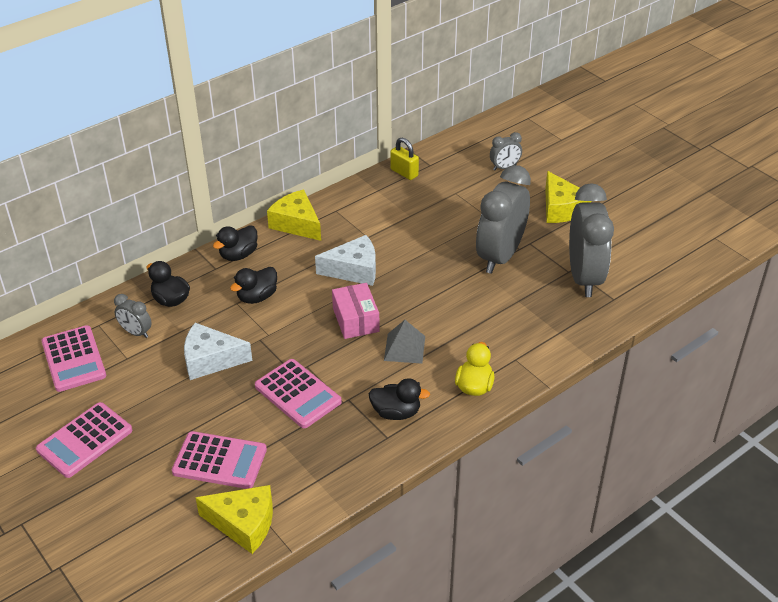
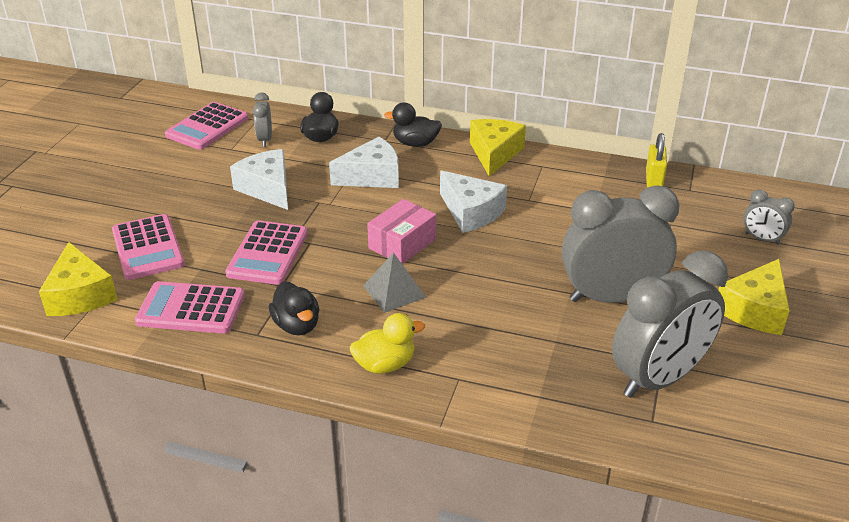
camera: 55 degrees right, 5 degrees down
(85, 440) = (121, 172): pink calculator -> pink calculator (191, 309)
(257, 297) = (372, 176): black duck -> white cheese

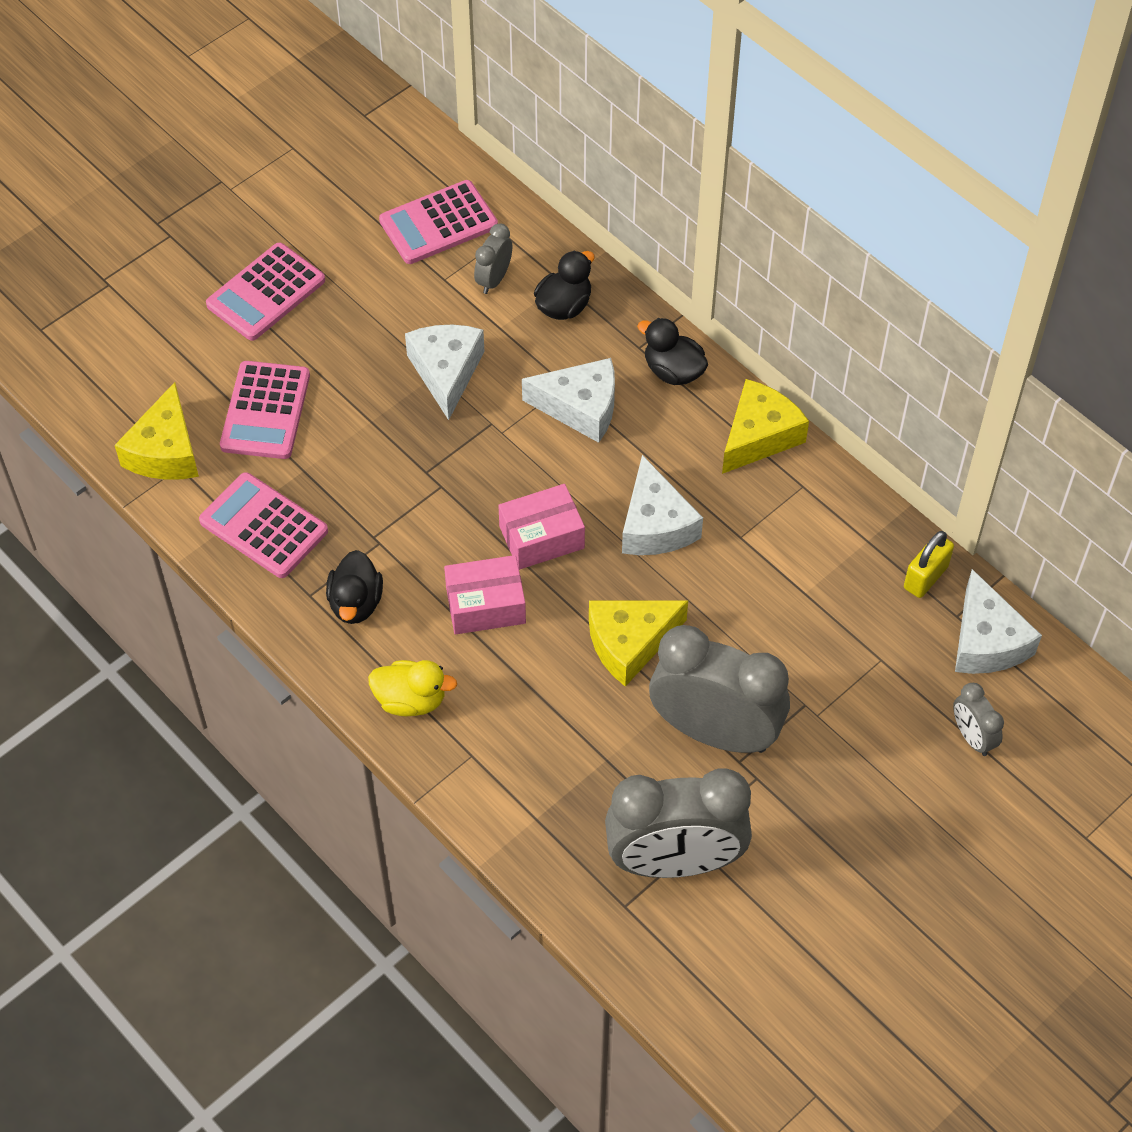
camera: 30 degrees right, 20 degrees up
(268, 253) = (386, 482): pink calculator -> pink calculator (266, 293)
(394, 291) = (485, 605): grey pyramid -> pink box
(718, 194) = (986, 641): none -> white cheese
(754, 310) = (862, 831): yellow cheese -> yellow cheese (630, 643)

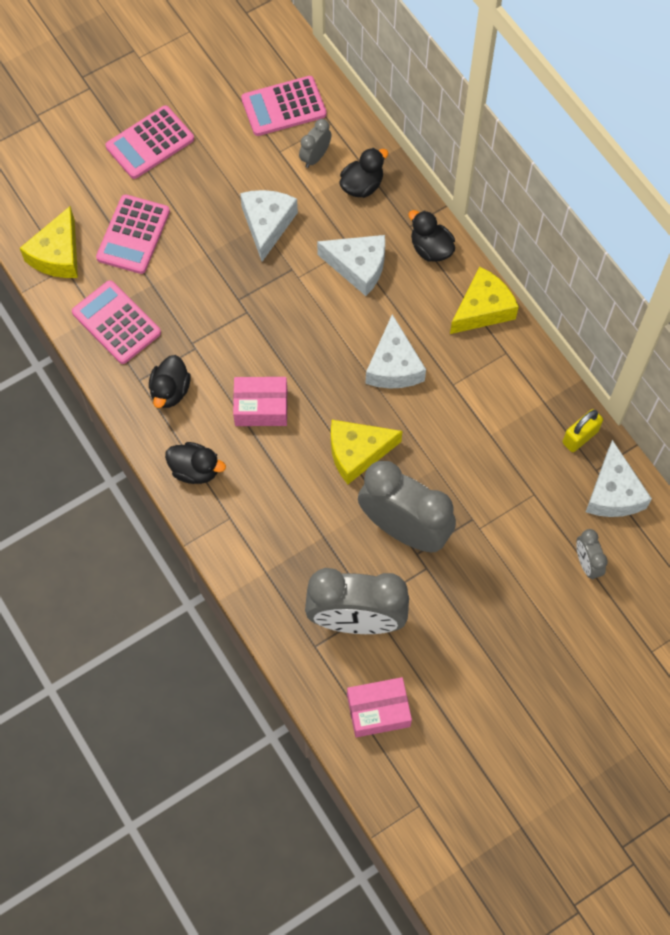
camera: 10 degrees right, 10 degrees up
(411, 700) = (195, 470): yellow duck -> black duck
(541, 537) = (310, 362): pink box -> pink box (378, 711)

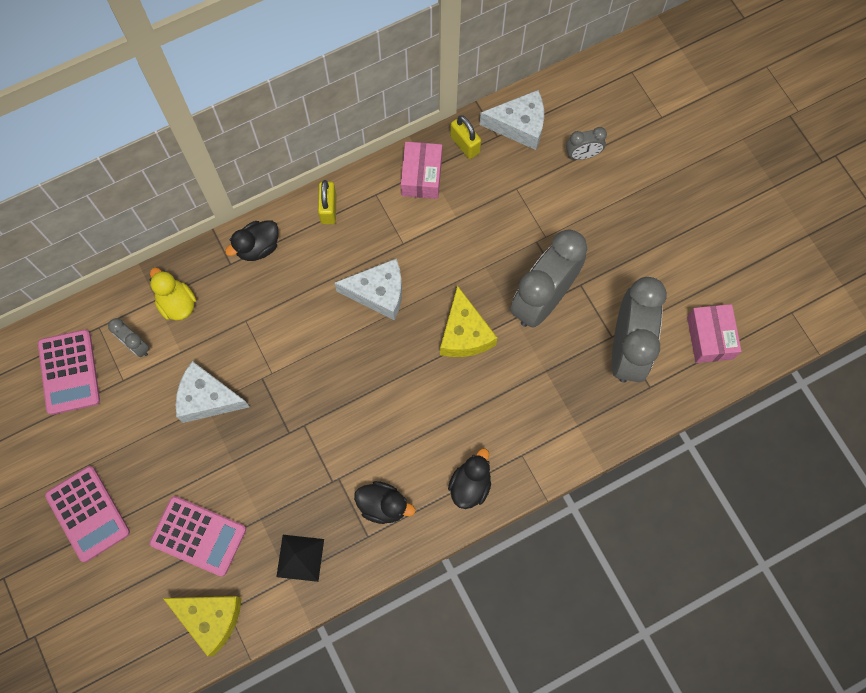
camera: 85 degrees left, 5 degrees up
(116, 323) = (300, 557): pink calculator -> black pyramid
(261, 407) = (410, 418): pink box -> pink box (421, 176)
(358, 267) = (268, 315): white cheese -> none
(362, 185) = (177, 304): black duck -> yellow duck
(482, 309) = (328, 209): yellow cheese -> yellow padlock

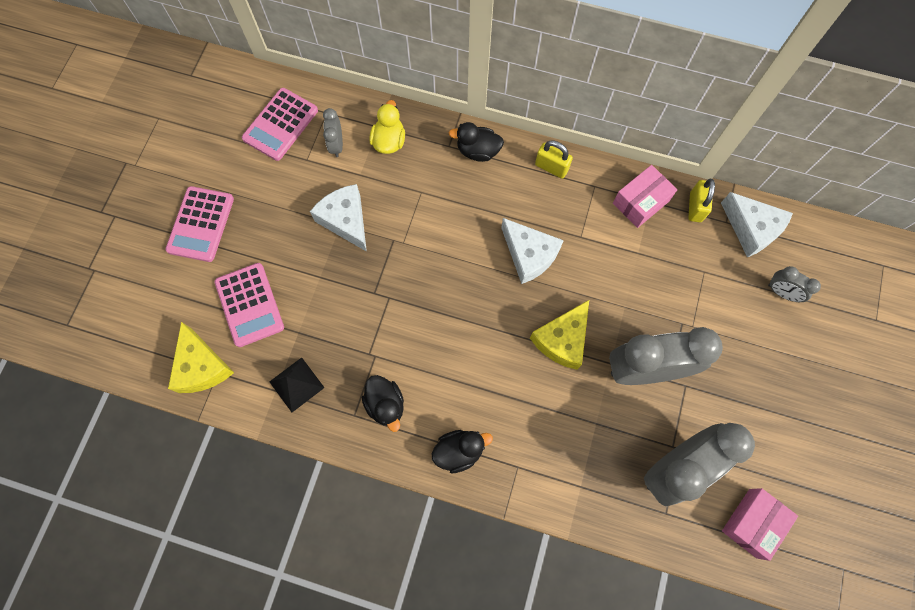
camera: 45 degrees right, 0 degrees up
(328, 209) = (551, 167): yellow padlock -> yellow padlock turned 75 degrees clockwise

